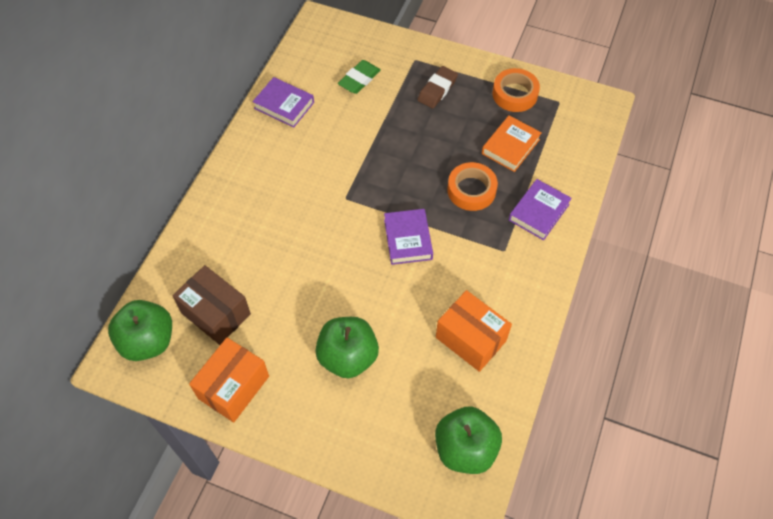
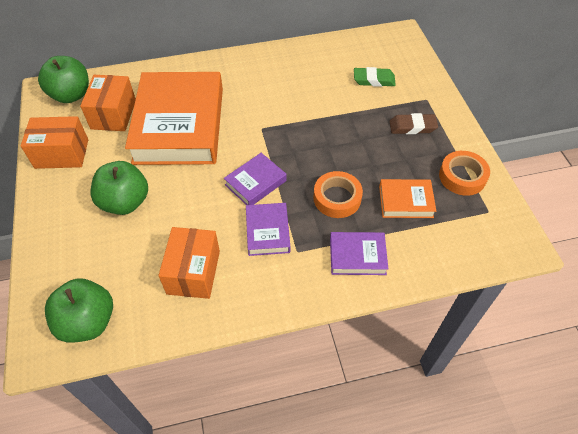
camera: 55 degrees right, 5 degrees down
(216, 313) = (113, 114): brown box -> orange box
(283, 262) = (179, 125): none -> orange book
(284, 105) = (310, 56): purple book -> purple book (267, 232)

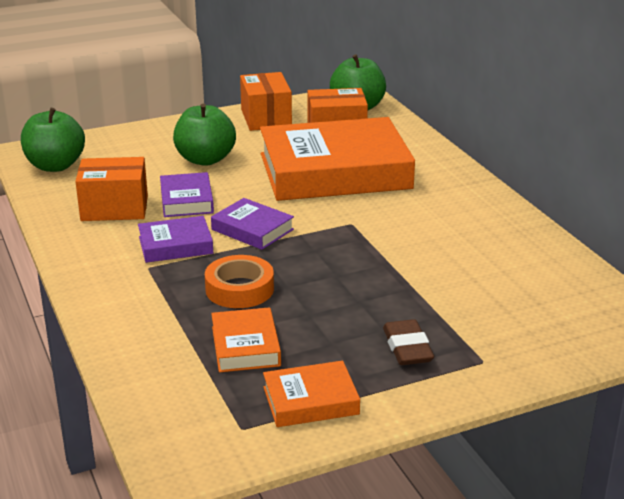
camera: 80 degrees right, 25 degrees down
(357, 256) = (144, 310): purple book -> purple book (186, 200)
(374, 80) = (503, 306): green eraser -> none
(462, 177) = (310, 401): orange tape -> orange book

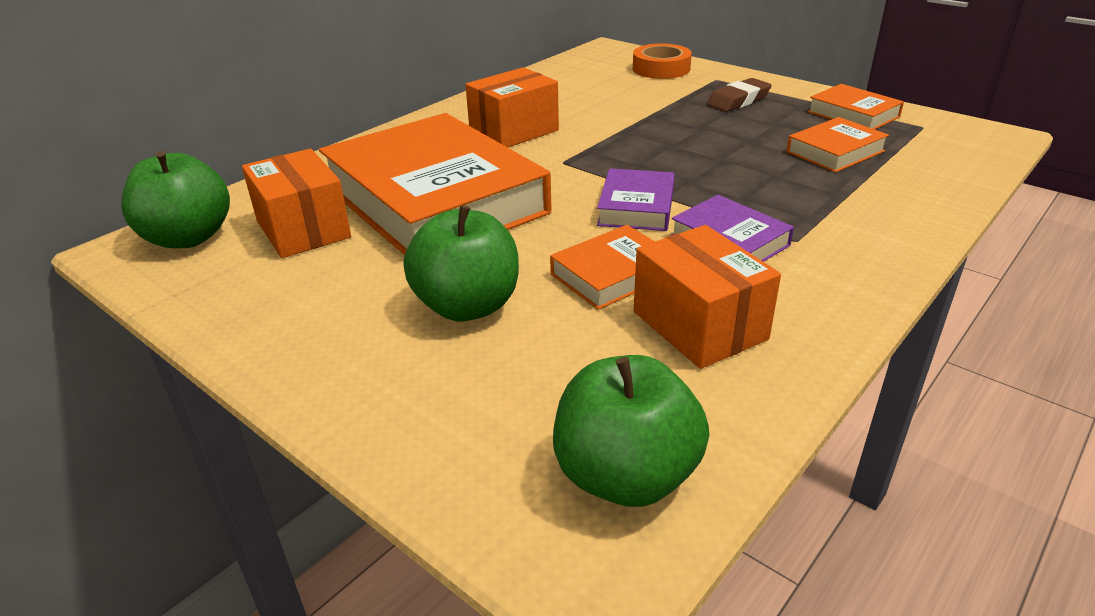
camera: 115 degrees left, 5 degrees up
(186, 200) = (612, 274): purple book -> orange book
(239, 289) = (759, 179): orange tape -> orange tape (661, 69)
(266, 118) = (262, 304): orange box -> orange box (514, 131)

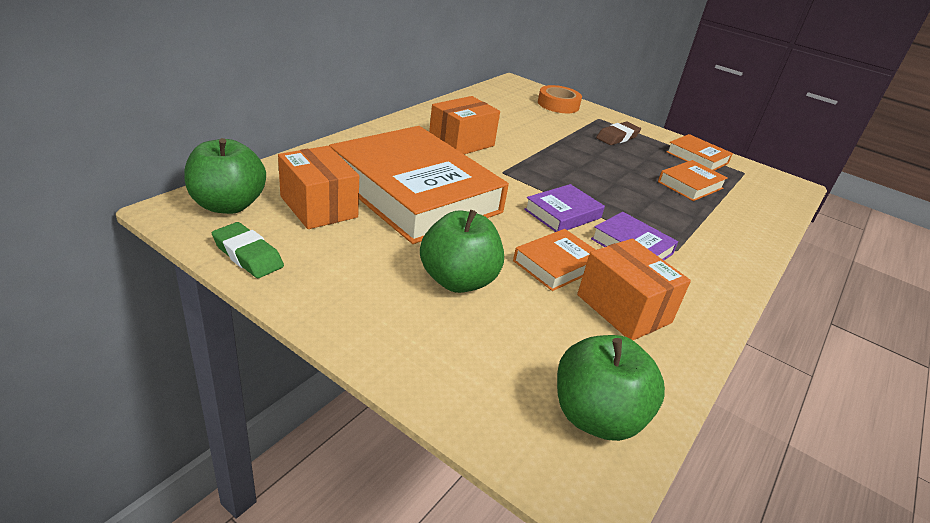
camera: 10 degrees left, 0 degrees up
(196, 296) = (248, 255): none -> green eraser
(636, 207) = (562, 214): purple book -> purple book turned 45 degrees clockwise

